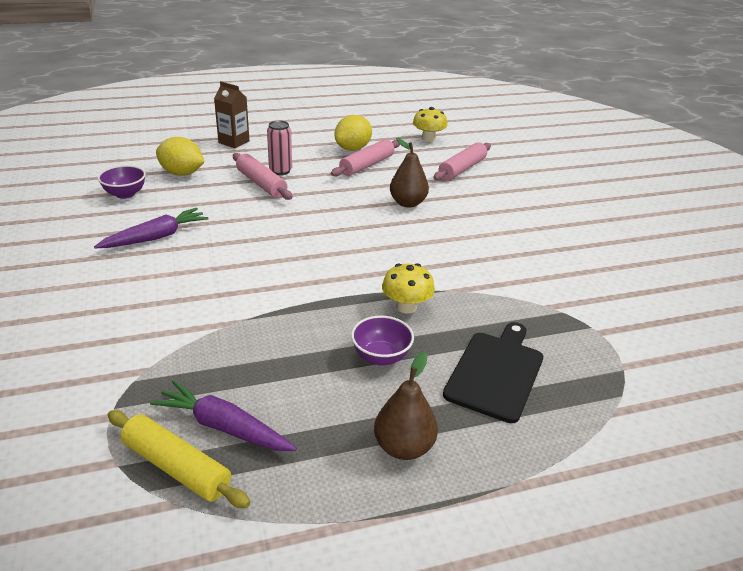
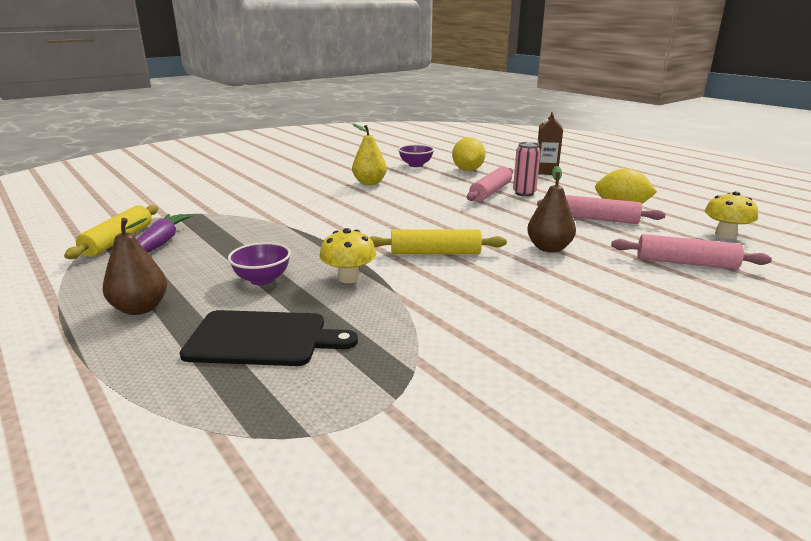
camera: 70 degrees right, 10 degrees down
(156, 237) = (369, 183): purple carrot -> yellow pear
(382, 252) = (435, 253): none -> yellow rolling pin

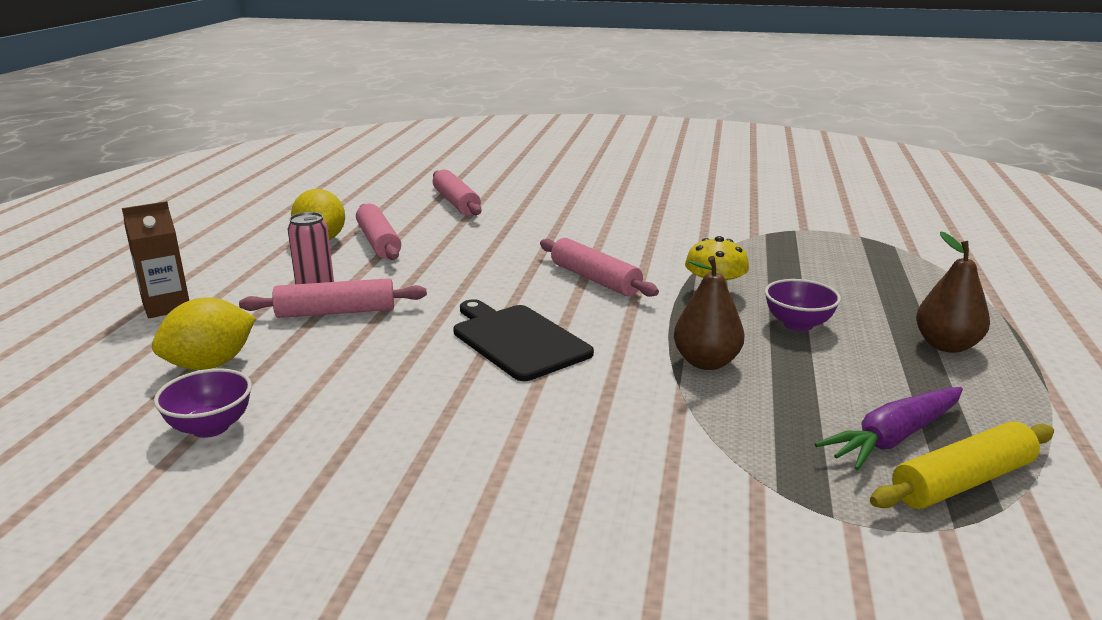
camera: 130 degrees left, 0 degrees up
(262, 339) = (846, 281): black cutting board -> black cutting board (518, 340)
(369, 183) = (399, 418): yellow pear -> none
(435, 253) = (595, 279): yellow rolling pin -> pink rolling pin
(549, 248) = (500, 243): brown pear -> brown pear (706, 362)
(725, 234) = (359, 199): yellow mushroom -> none

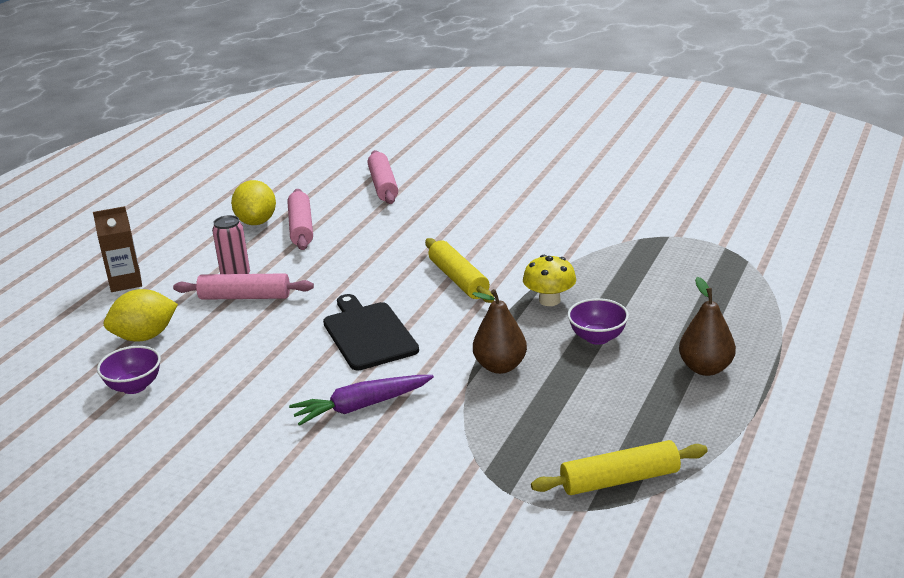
camera: 15 degrees right, 5 degrees up
(595, 279) = (458, 279): pink rolling pin -> yellow rolling pin
(893, 438) = (597, 442): purple carrot -> purple carrot (361, 407)

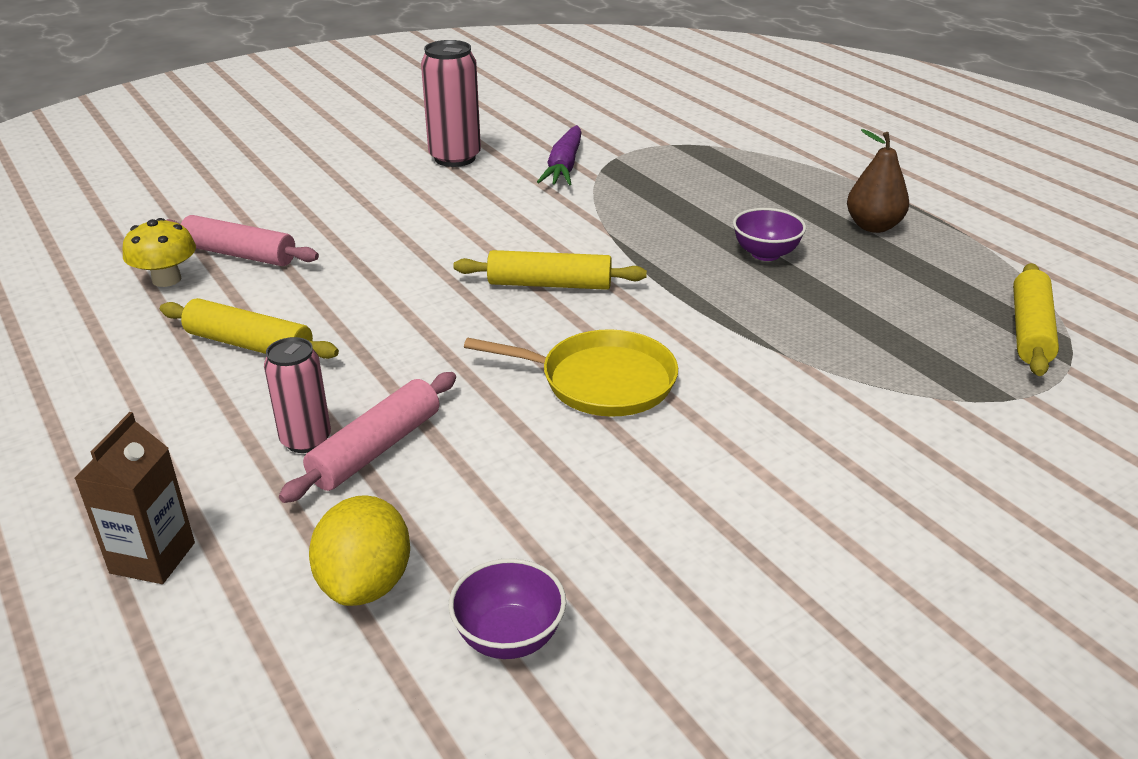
camera: 60 degrees left, 5 degrees up
(256, 222) = (168, 374): yellow lemon -> none
(301, 228) = (249, 344): pink rolling pin -> yellow rolling pin
(361, 407) = (765, 439): purple carrot -> purple carrot (564, 167)
(368, 334) = (601, 381): black cutting board -> yellow pan
(500, 366) = (766, 322): brown pear -> none
(549, 300) = (663, 252): yellow mushroom -> yellow mushroom (166, 279)
(582, 188) = (455, 158): none -> pink can

